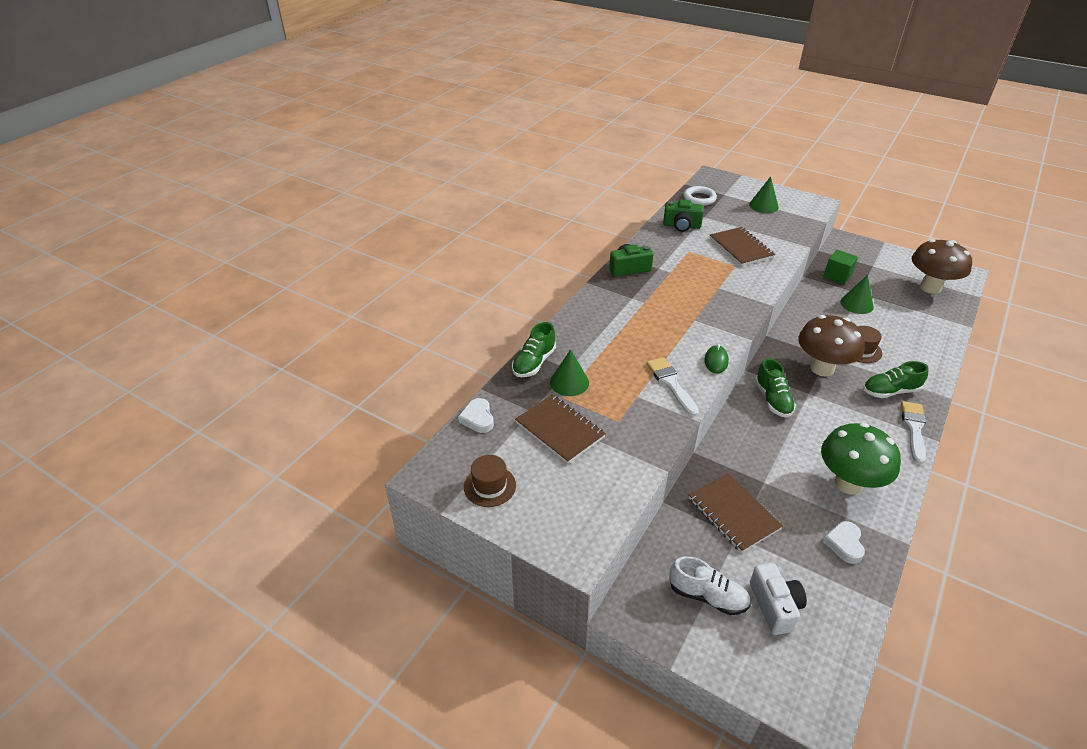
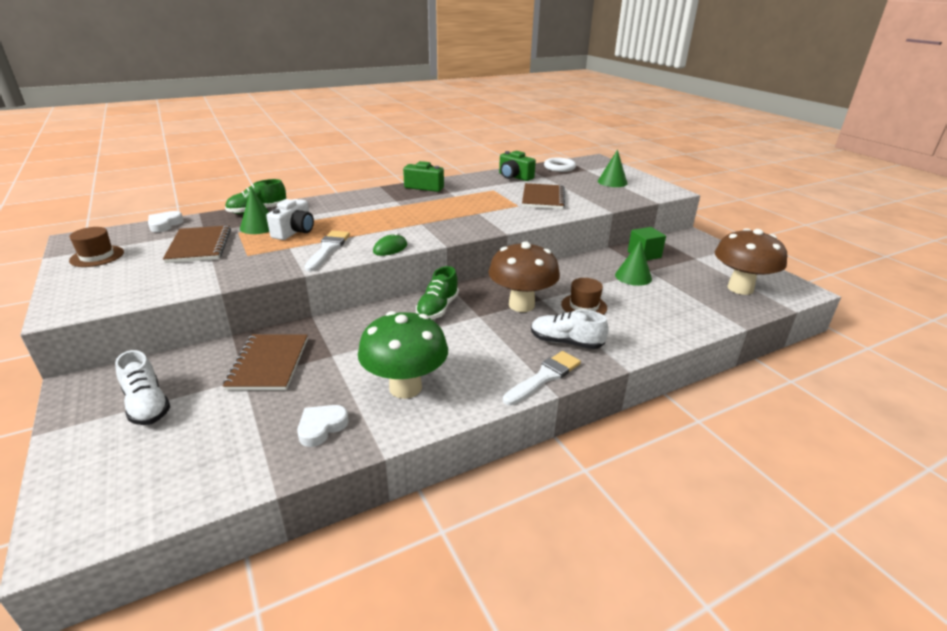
camera: 30 degrees right, 10 degrees down
(775, 606) = (181, 439): white camera -> white camera (294, 231)
(890, 391) = (566, 342): green shoe -> white shoe

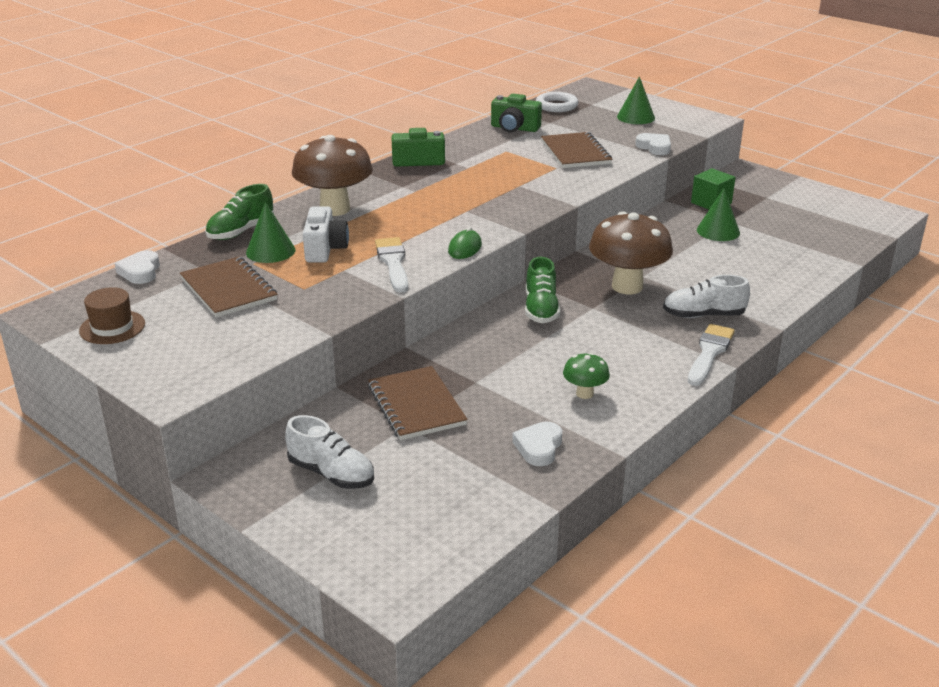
camera: 20 degrees left, 0 degrees up
(405, 387) = (584, 394): green mushroom -> green mushroom, size x0.48
(584, 306) = (692, 274): brown hat -> none
(608, 203) = (654, 147): none -> white heart
(740, 288) = (832, 223): brown mushroom -> brown mushroom (335, 209)

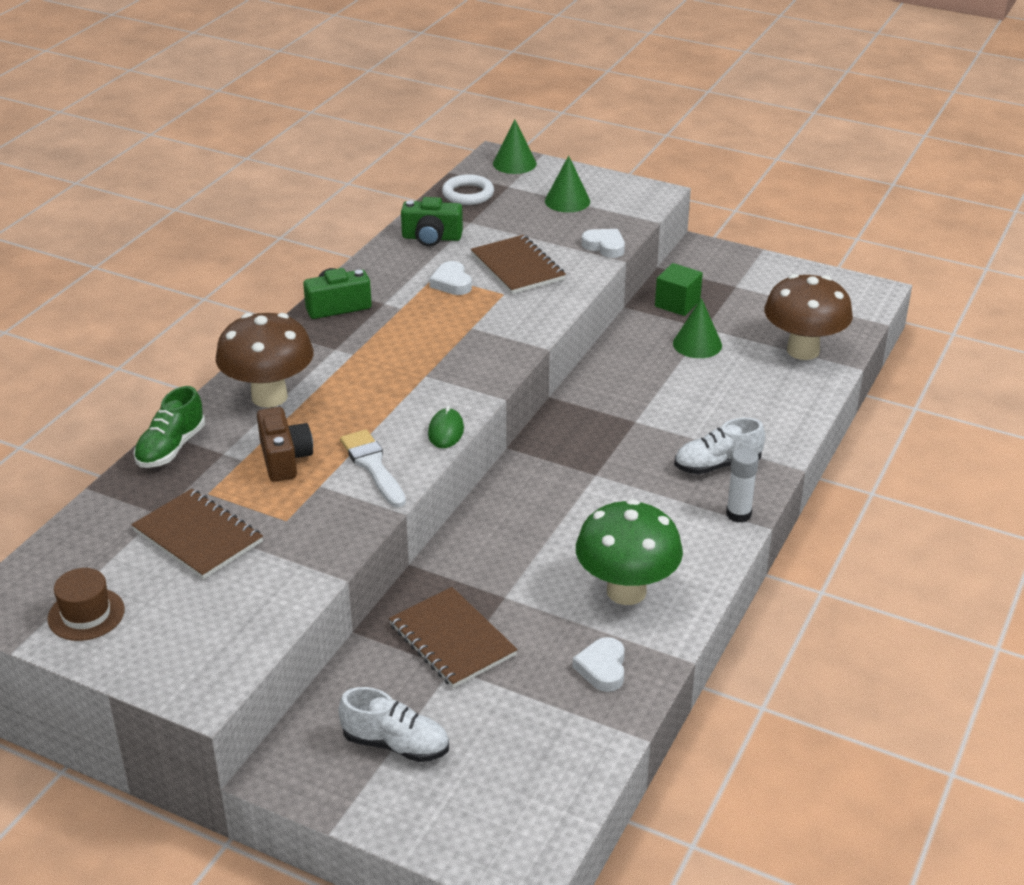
camera: 15 degrees left, 5 degrees up
(140, 271) = (77, 528): white heart -> white heart (451, 283)
(270, 251) = (221, 472): green cone -> green cone (514, 163)
(325, 249) = (284, 459): white camera -> brown camera
(541, 309) = (540, 486): green shoe -> none
(584, 394) = (626, 591): green mushroom -> green mushroom, size x2.07
(627, 286) = (623, 439): brown mushroom -> brown mushroom (803, 350)
(709, 353) = (738, 514): white brush -> white glue stick

